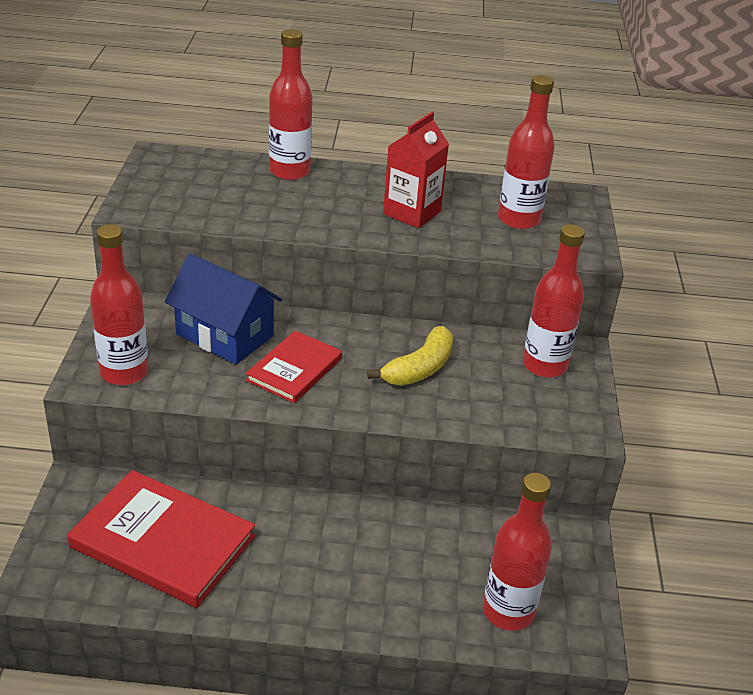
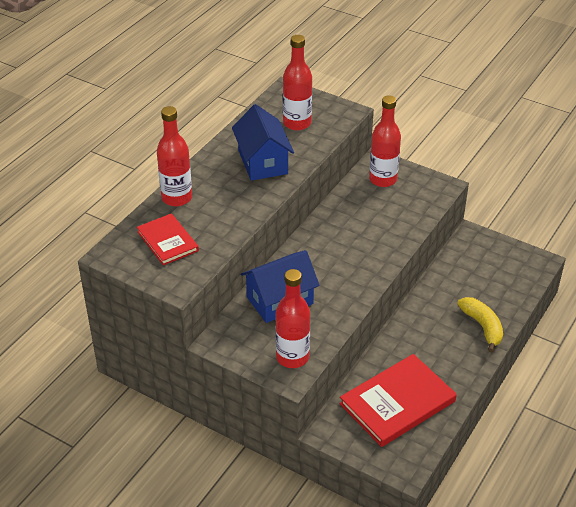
camera: 60 degrees left, 5 degrees up
(294, 369) = (331, 280): red book -> red book (167, 241)
(412, 213) = (262, 162): red carton -> blue house
(419, 368) = (359, 228): yellow banana -> yellow banana (482, 327)
(508, 611) = (509, 280): red bottle -> none

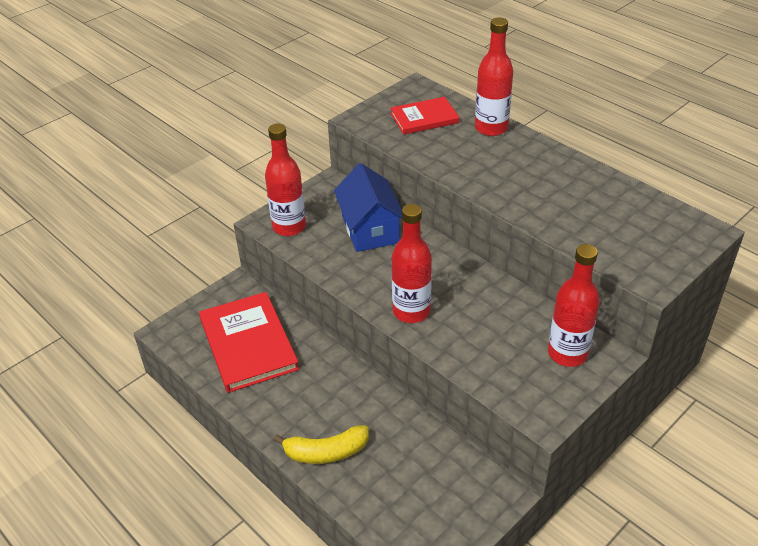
camera: 105 degrees right, 0 degrees up
(262, 162) = (544, 191): blue house -> none
(297, 123) = (625, 229): red bottle -> red bottle (411, 311)

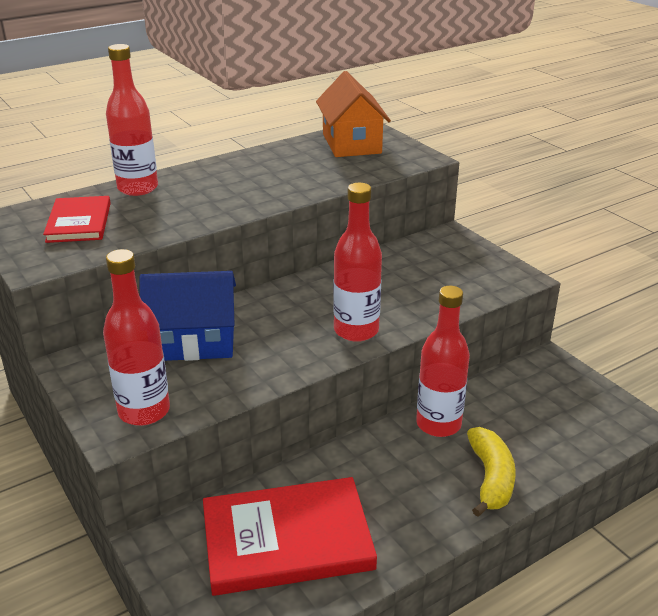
camera: 80 degrees left, 10 degrees down
(567, 354) = (442, 253): red bottle -> red bottle (438, 424)
(657, 226) = (351, 143): none -> orange house

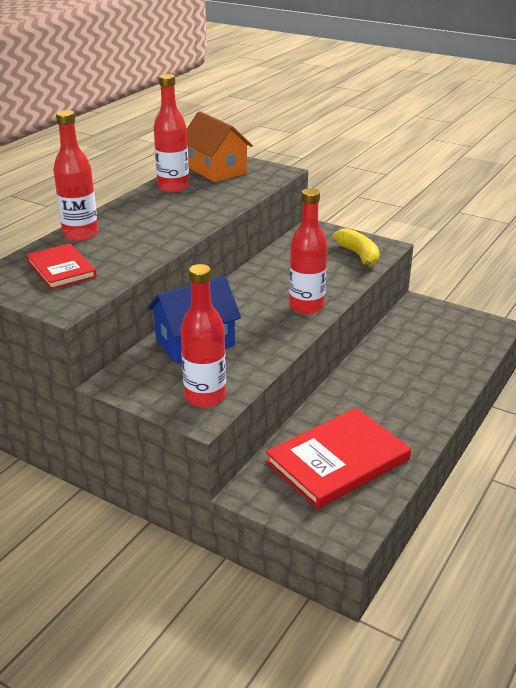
camera: 25 degrees left, 0 degrees up
(438, 424) = (378, 362): red bottle -> red bottle (173, 187)
(491, 478) = (437, 385): yellow banana -> yellow banana (359, 255)

